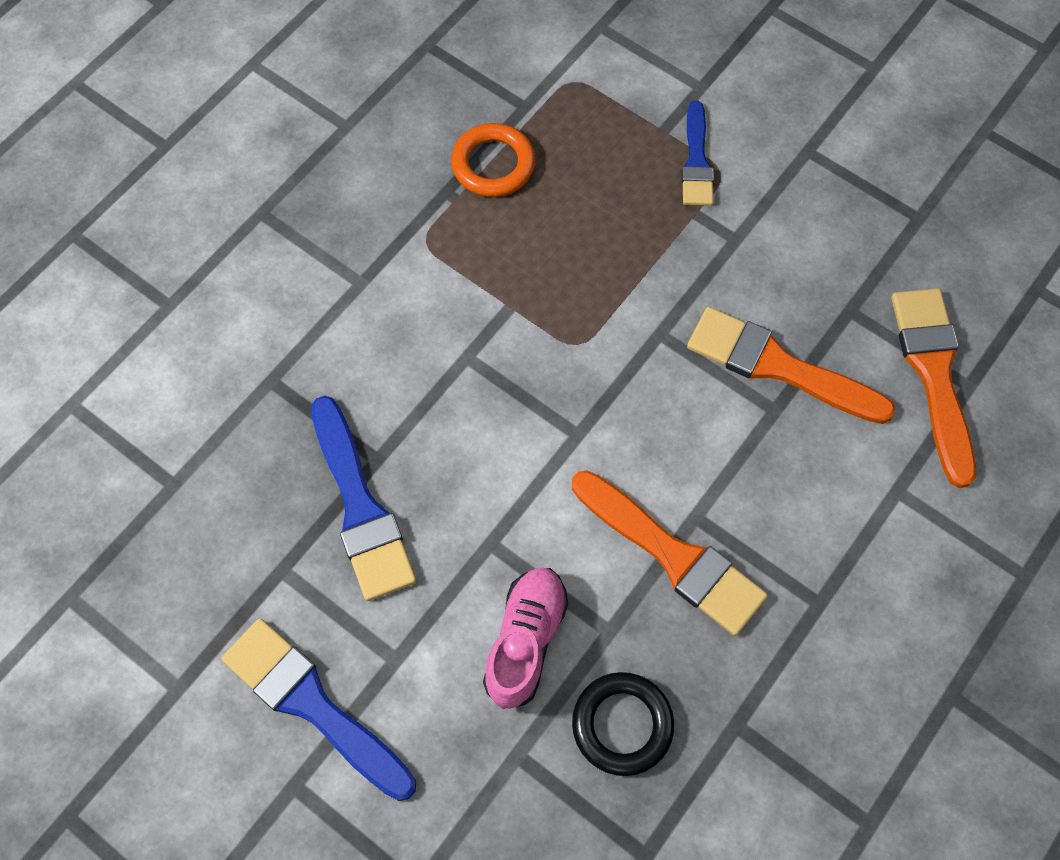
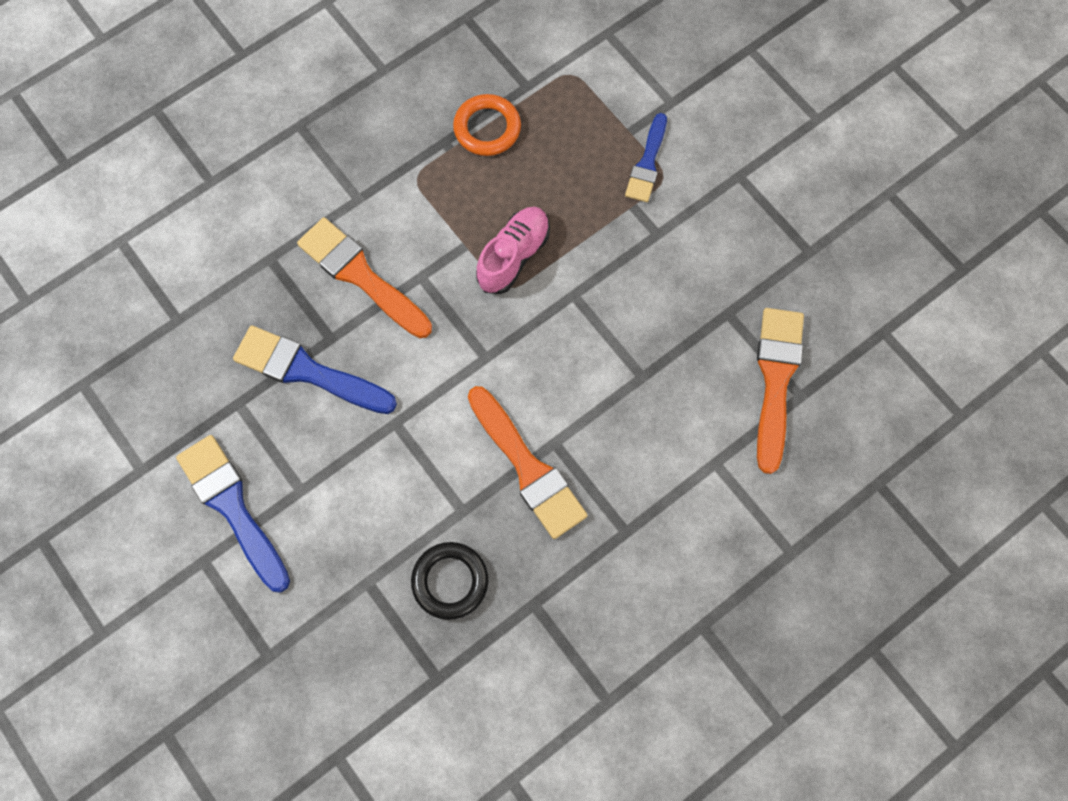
camera: 15 degrees right, 5 degrees up
(360, 507) = (308, 371): blue brush -> blue brush turned 120 degrees clockwise
(525, 641) = (398, 502): pink shoe -> pink shoe (513, 256)
(778, 366) = (656, 343): orange brush -> orange brush (361, 276)

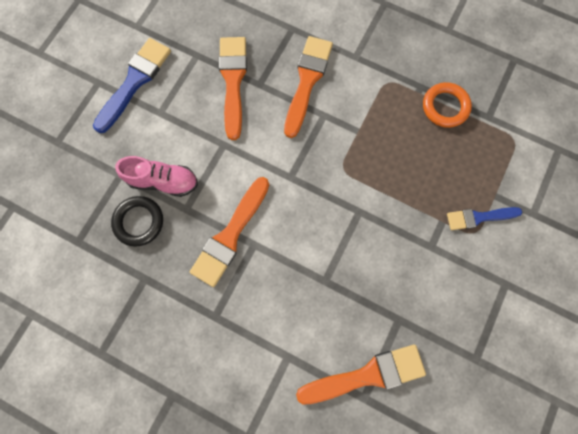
camera: 65 degrees right, 5 degrees up
(308, 371) = (233, 82): blue brush -> orange brush
(513, 256) = (366, 163): pink shoe -> pink shoe (163, 181)

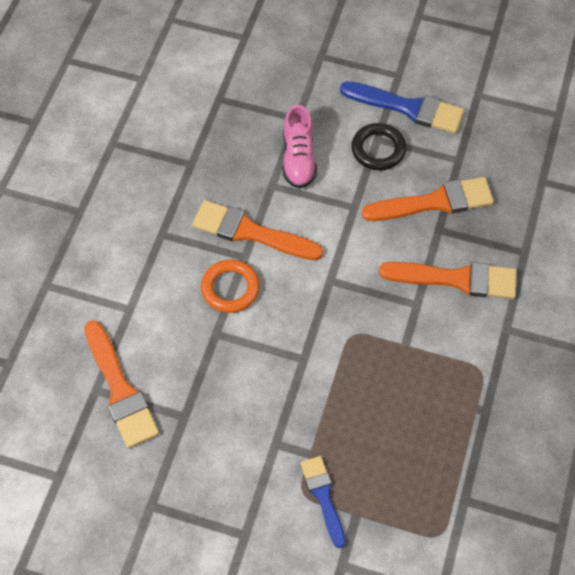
camera: 80 degrees right, 15 degrees down
(139, 222) = (249, 146): black ring -> black ring (378, 149)
(445, 107) = (464, 443): orange ring -> orange ring (230, 288)

